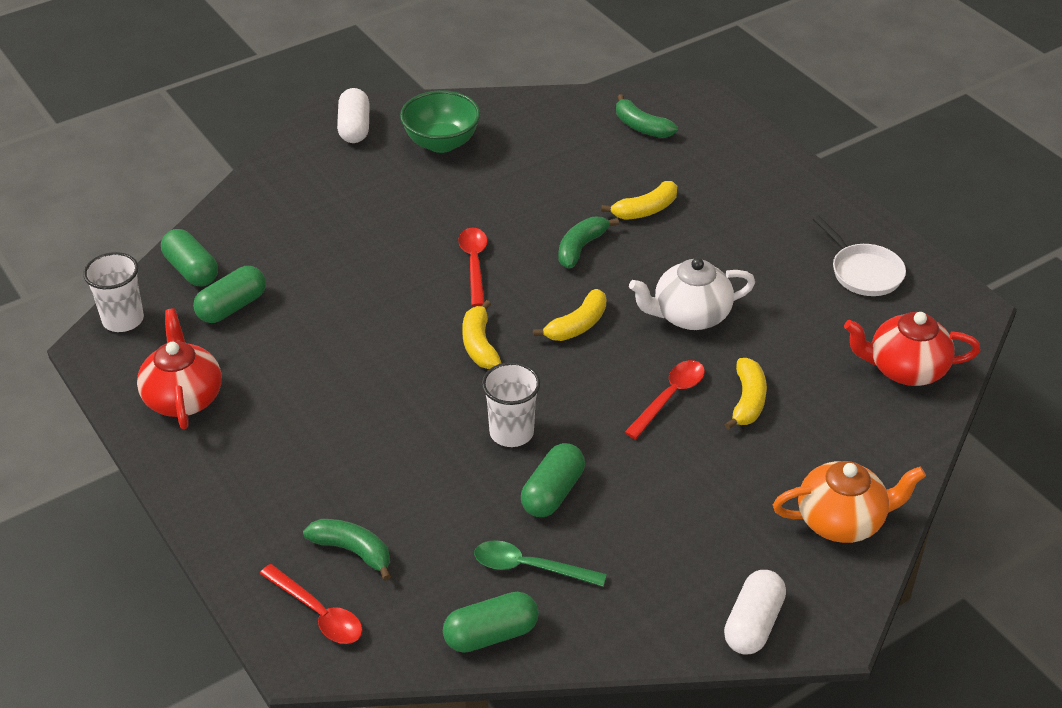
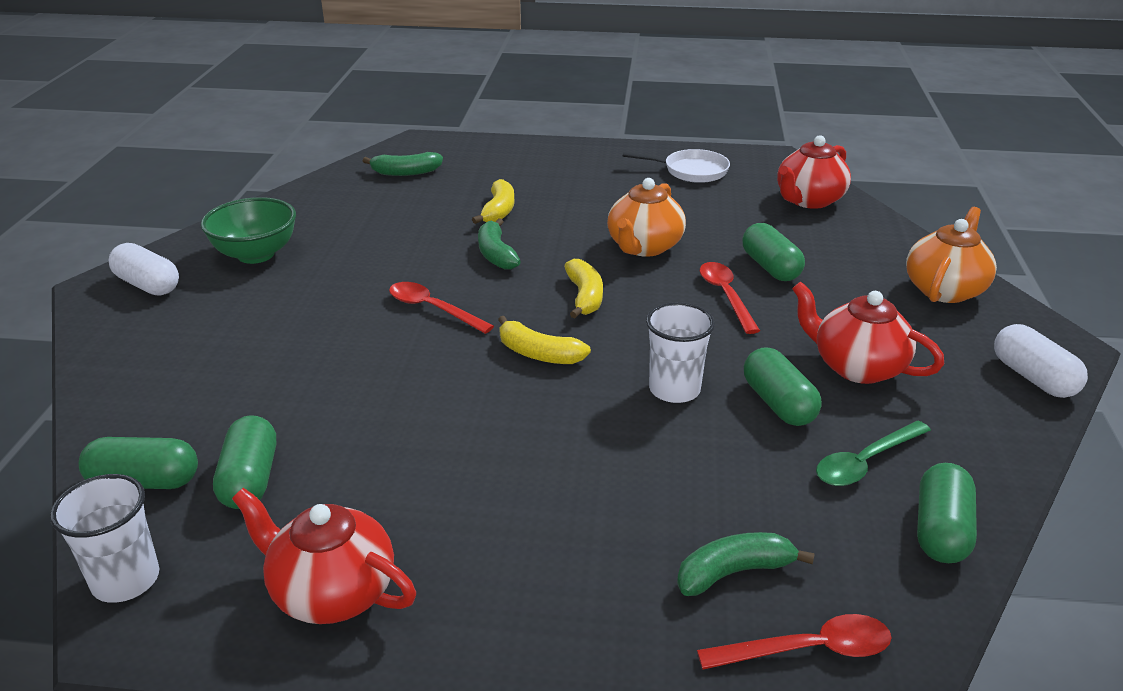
camera: 50 degrees left, 10 degrees down
(650, 514) = (857, 367): none -> red teapot
(690, 315) = (644, 247): white teapot -> orange teapot
(747, 401) = (770, 267): yellow banana -> green capsule

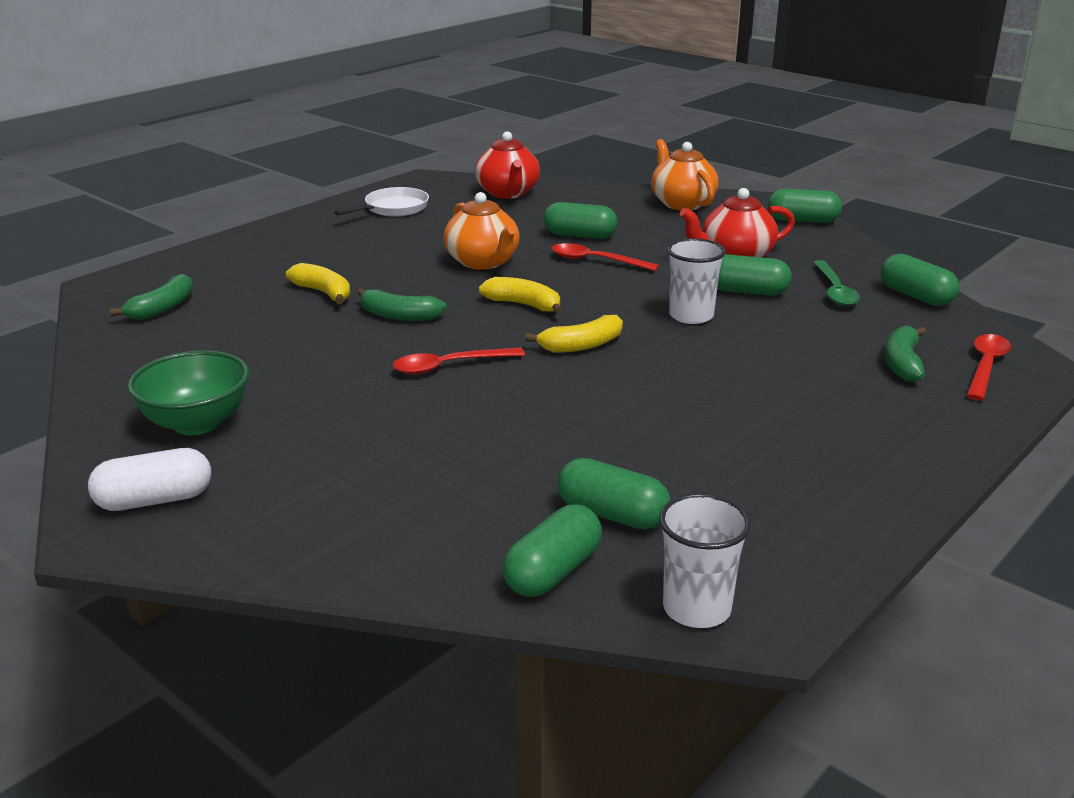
camera: 55 degrees left, 5 degrees down
(332, 592) = (800, 510): red teapot -> none
(1033, 377) = (802, 221): white capsule -> green capsule

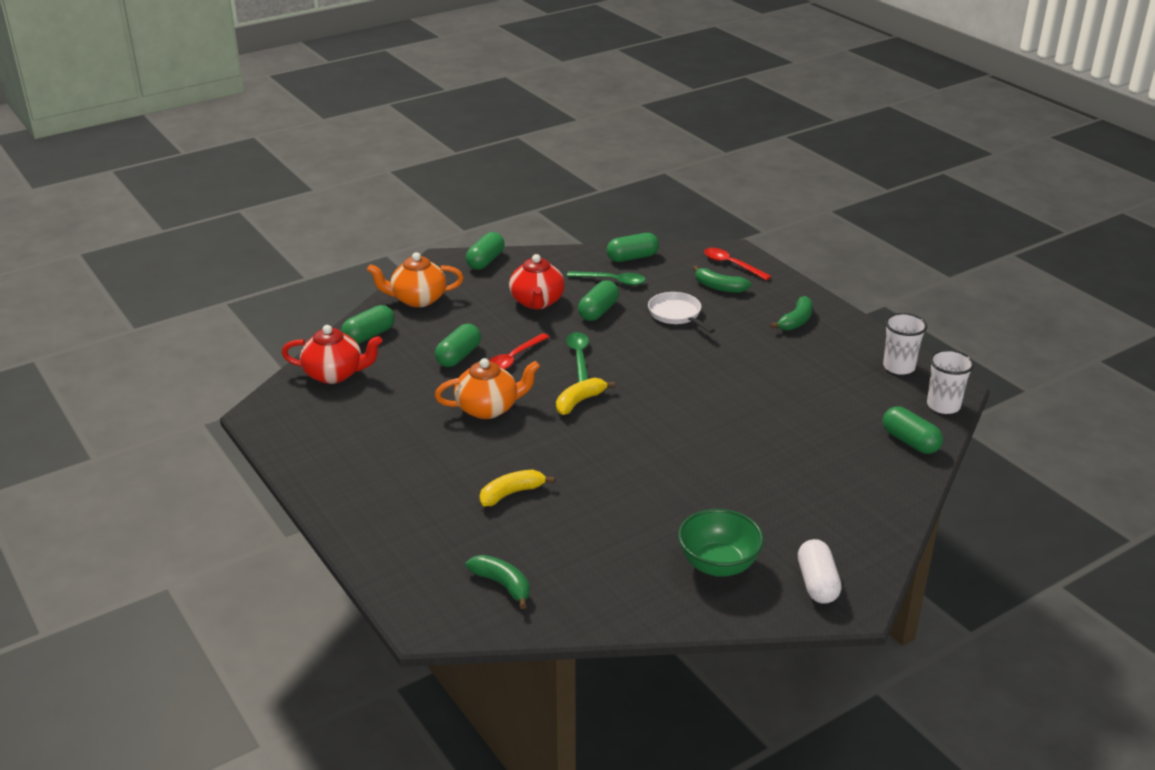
camera: 75 degrees left, 5 degrees up
(393, 209) = (332, 440): white pan -> white pan (676, 314)
(399, 316) = (574, 460): green banana -> green banana (796, 321)
(449, 366) = (667, 446): red spoon -> none
(581, 345) = (655, 389): yellow banana -> none
(612, 514) = (860, 414): green capsule -> green capsule (369, 335)
(624, 293) = (579, 357): none -> green spoon
(691, 316) = (627, 340): white cup -> white cup (899, 367)

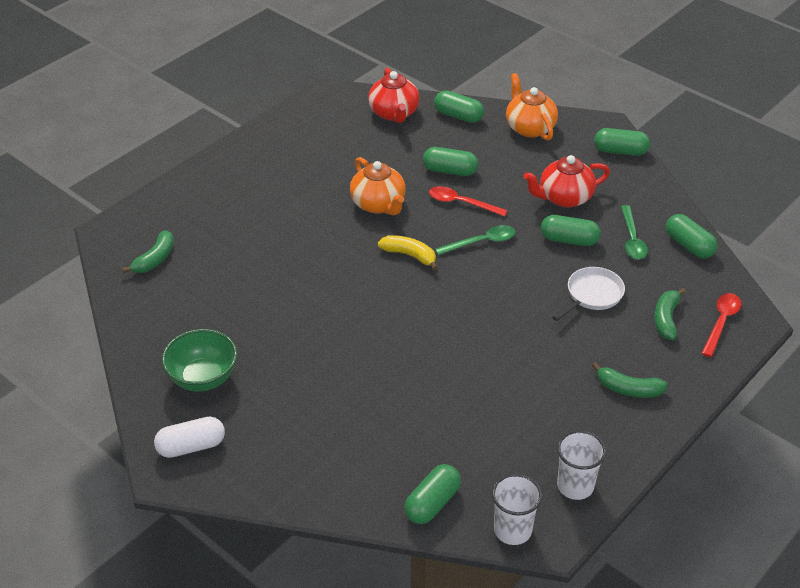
camera: 75 degrees right, 10 degrees up
(511, 493) = (266, 241): yellow banana -> none

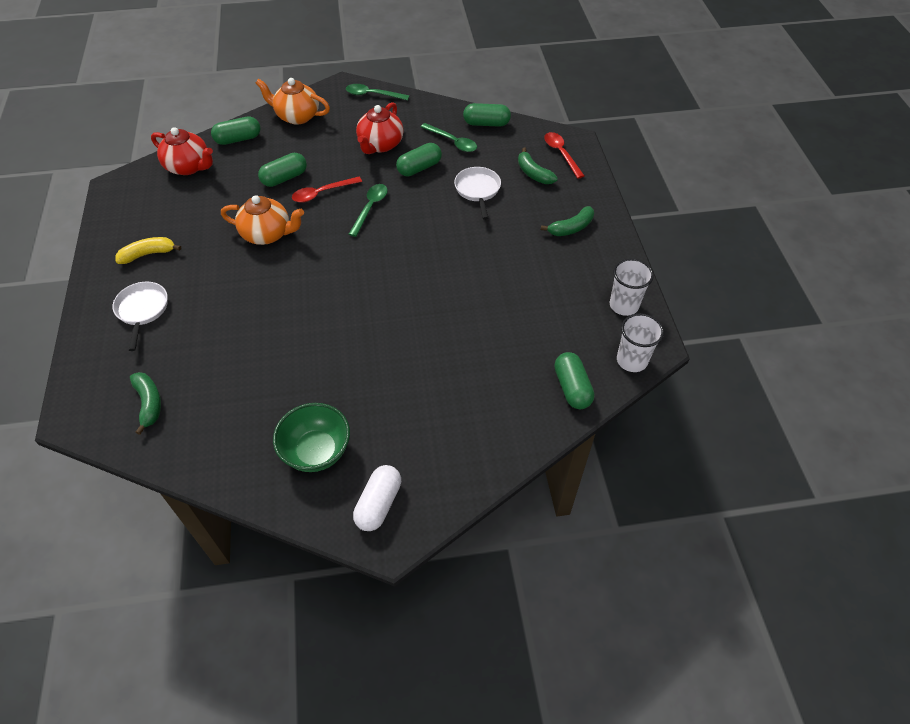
camera: 50 degrees left, 10 degrees up
(230, 195) = (142, 310): none -> white pan
(409, 255) = (337, 251): yellow banana -> yellow banana (148, 254)
(620, 151) = (372, 95): green capsule -> green spoon

